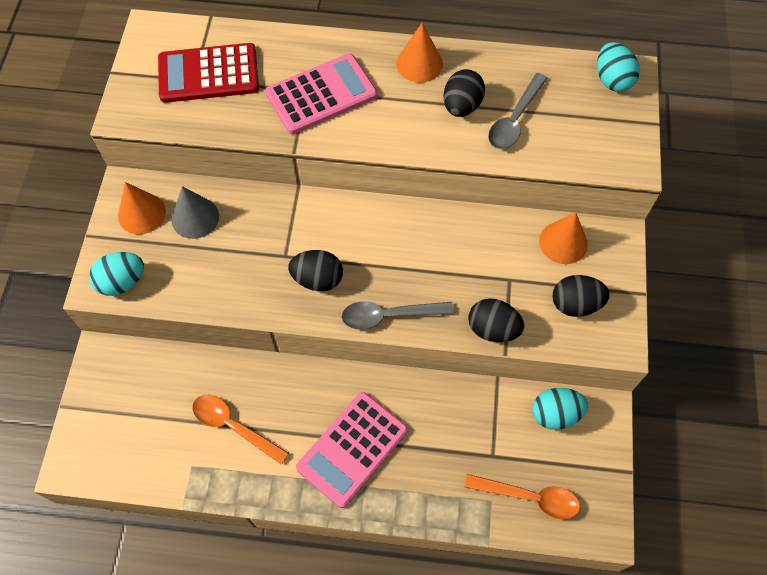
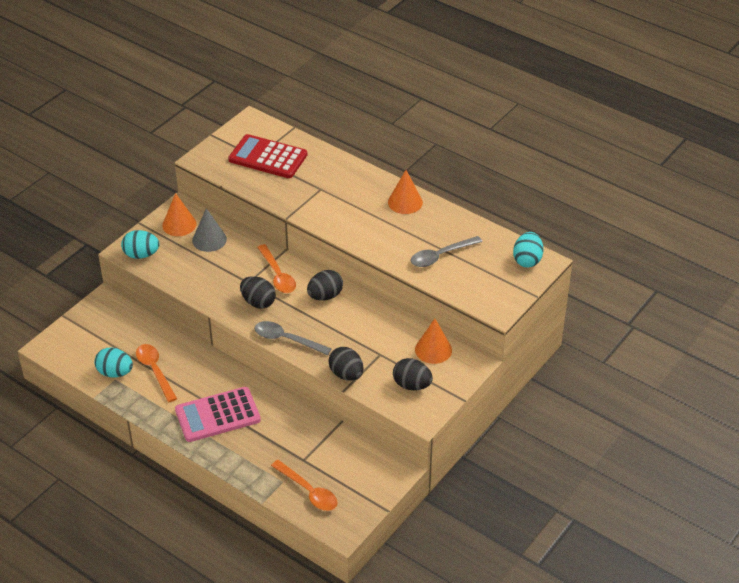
camera: 30 degrees right, 20 degrees down
(314, 228) = (278, 275): none -> orange spoon
(321, 94) = (328, 195): pink calculator -> none
(461, 106) = (412, 235): black egg -> black egg (325, 296)
(555, 414) = (363, 457): turquoise egg -> turquoise egg (115, 373)

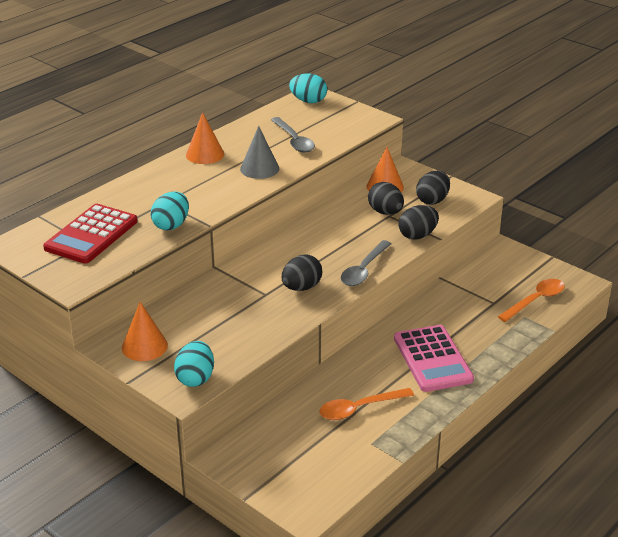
camera: 85 degrees left, 10 degrees down
(115, 373) = (360, 443): turquoise egg -> turquoise egg (171, 225)
(209, 239) = (182, 322): grey cone -> grey cone (259, 168)
(278, 275) = (259, 273): orange spoon -> none
(325, 296) = (298, 243): black egg -> black egg (385, 212)

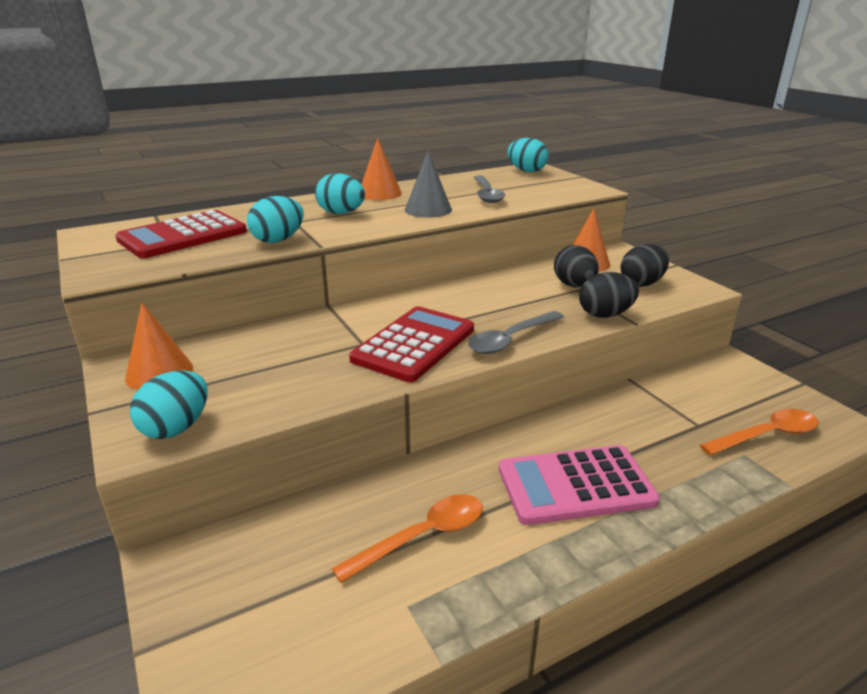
camera: 20 degrees right, 5 degrees down
(193, 185) = (341, 213): none -> turquoise egg
(301, 287) = (414, 344): black egg -> red calculator
(359, 408) = (423, 536): orange spoon -> orange spoon turned 150 degrees clockwise
(432, 359) = (575, 485): pink calculator -> pink calculator turned 75 degrees clockwise

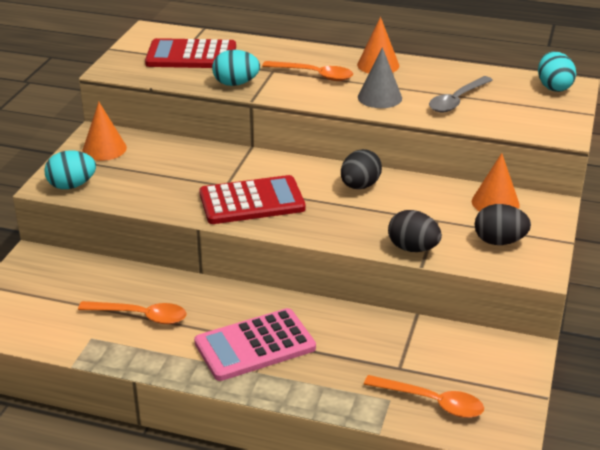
camera: 45 degrees right, 5 degrees up
(341, 213) = (314, 75): turquoise egg -> orange spoon
(510, 340) = (313, 230): grey spoon -> none
(574, 286) = (441, 216): black egg -> black egg (360, 186)
(575, 485) = (255, 345): pink calculator -> pink calculator turned 60 degrees counterclockwise

